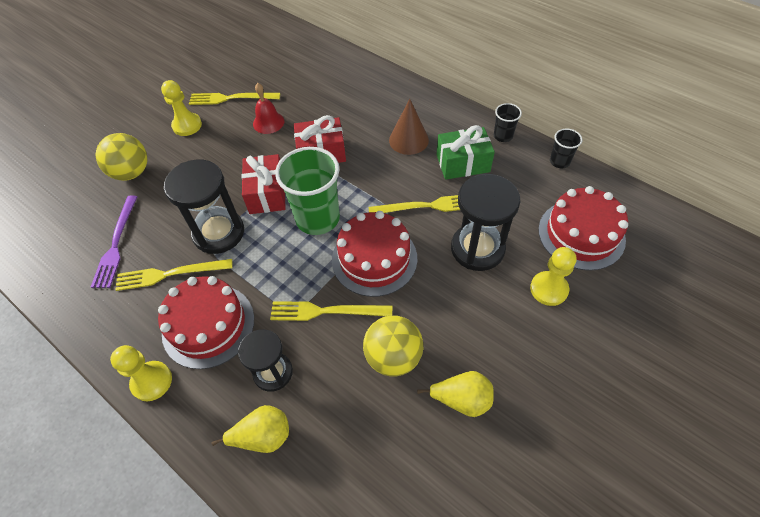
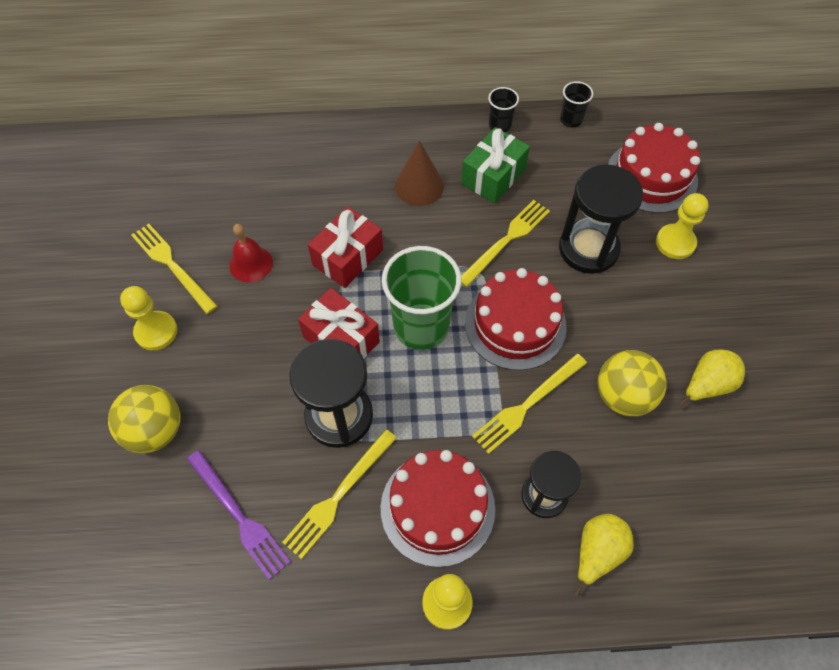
camera: 45 degrees left, 5 degrees up
(231, 98) = (172, 265): yellow fork -> yellow fork turned 90 degrees clockwise

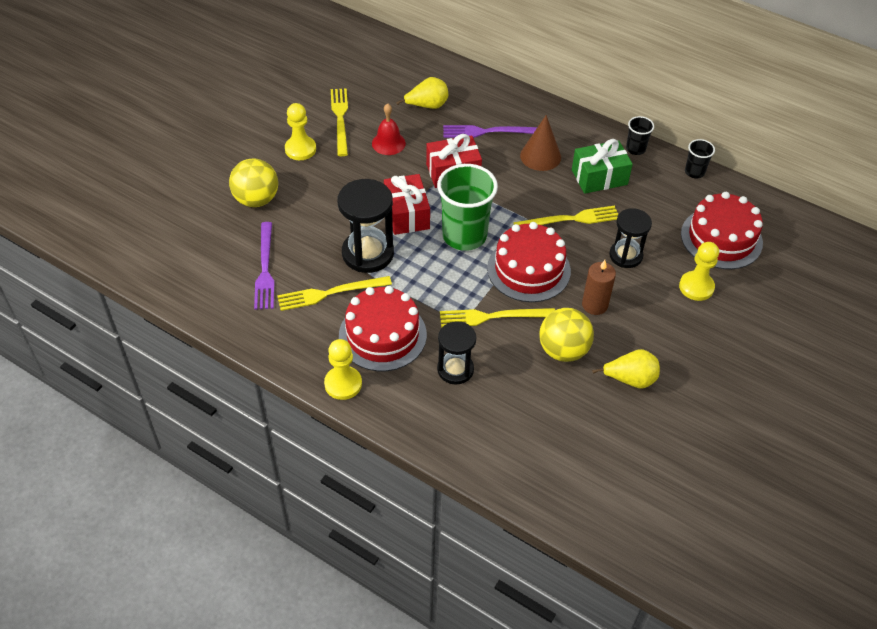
camera: 35 degrees right, 10 degrees down
(345, 188) = (488, 132): none -> purple fork
(588, 249) = (625, 255): black hourglass -> black hourglass, size x0.65
(597, 552) = (459, 419): yellow pear -> yellow pear (427, 106)
(607, 323) = (594, 305): none -> brown candle

